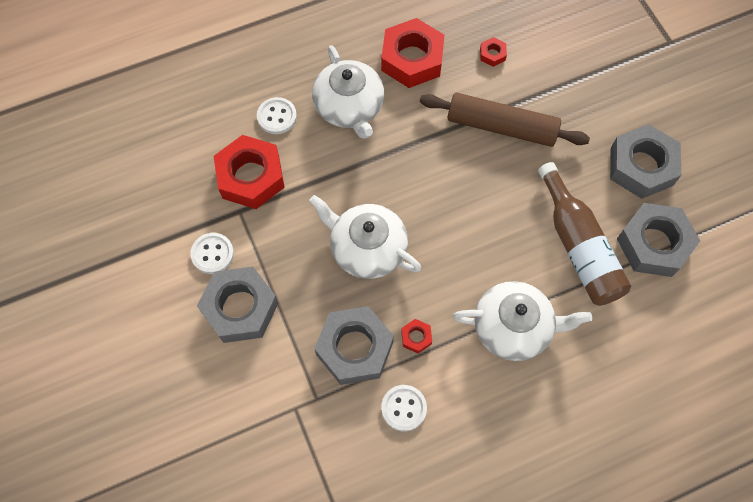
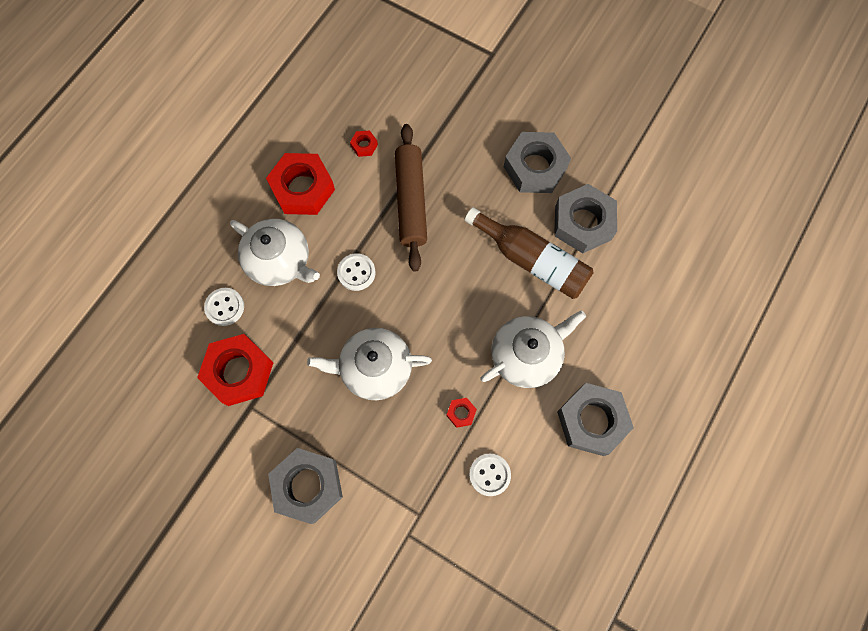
camera: 35 degrees left, 5 degrees up
(212, 254) = (253, 457): white button -> white button (356, 272)
(354, 348) = (421, 454): grey nut -> grey nut (592, 421)
(501, 127) = (411, 201): brown rolling pin -> brown rolling pin turned 75 degrees counterclockwise

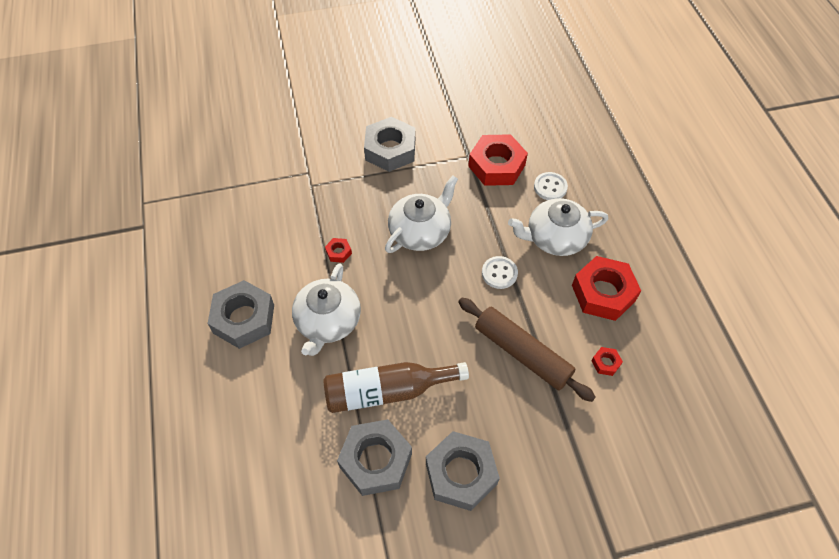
camera: 135 degrees right, 15 degrees down
(489, 474) = (287, 235): white button -> none

